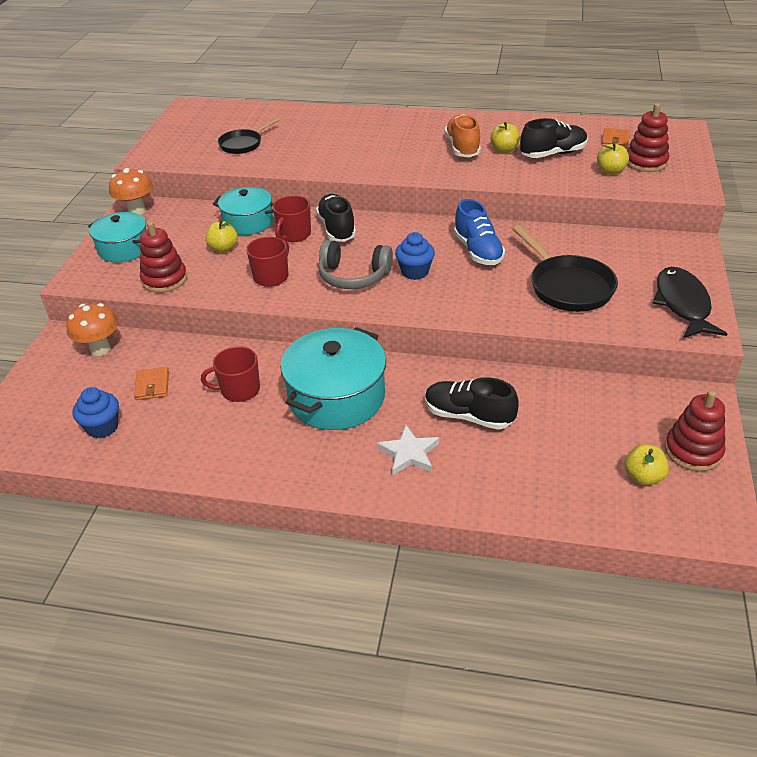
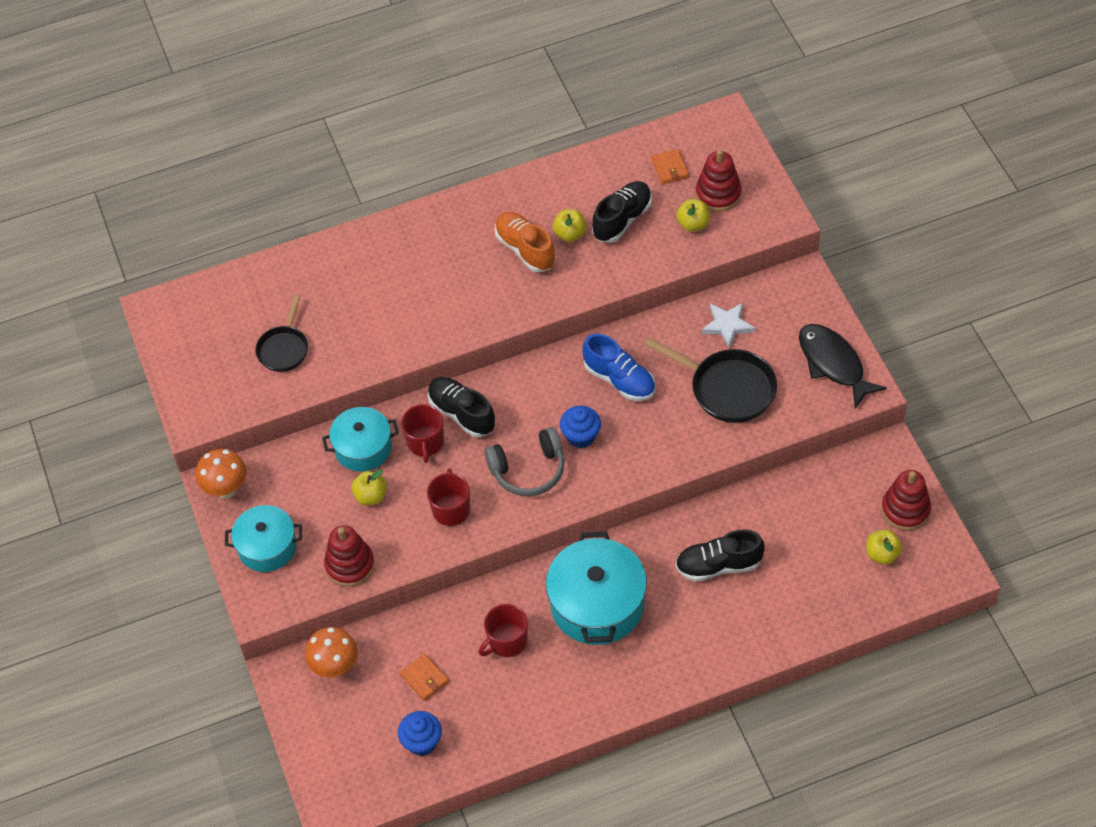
camera: 30 degrees left, 15 degrees up
(409, 453) = (697, 627): white star -> white star (727, 325)

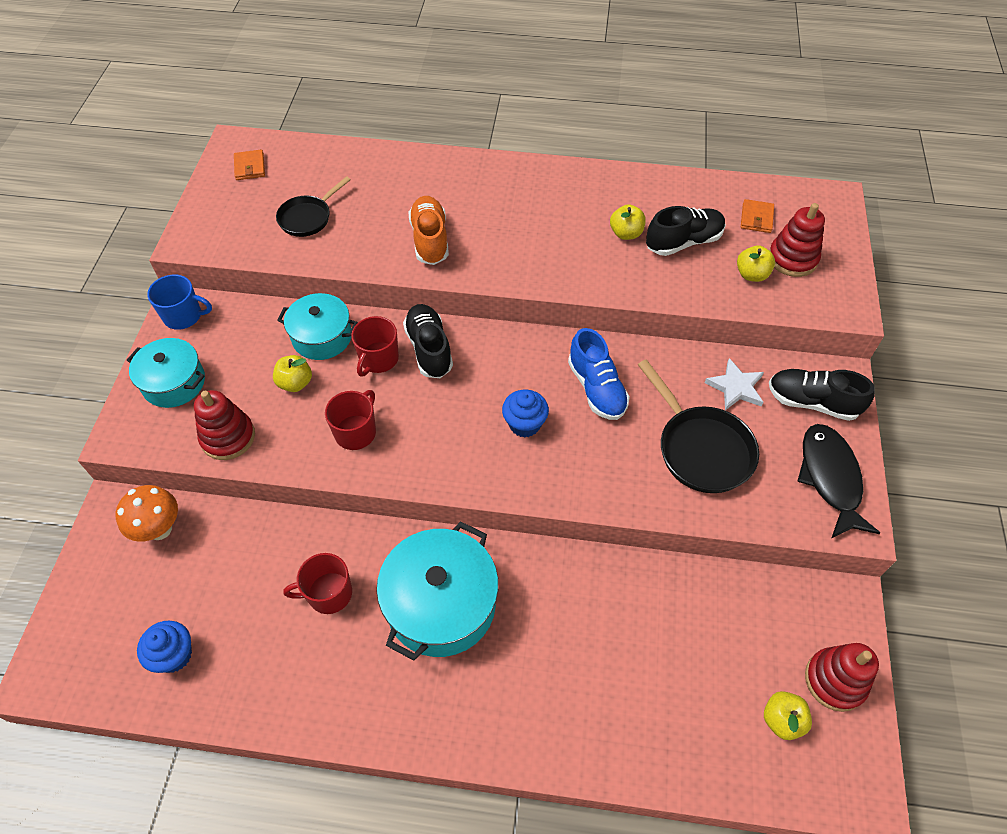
camera: 25 degrees right, 0 degrees up
(226, 489) = (184, 316): orange mushroom -> blue mug
(424, 678) = (226, 588): orange wallet -> orange wallet (250, 167)
(525, 249) = (576, 229): orange shoe -> orange shoe (430, 240)
(528, 470) = (453, 431): grey headphones -> none
(718, 565) = (590, 631): black shoe -> black shoe (812, 402)

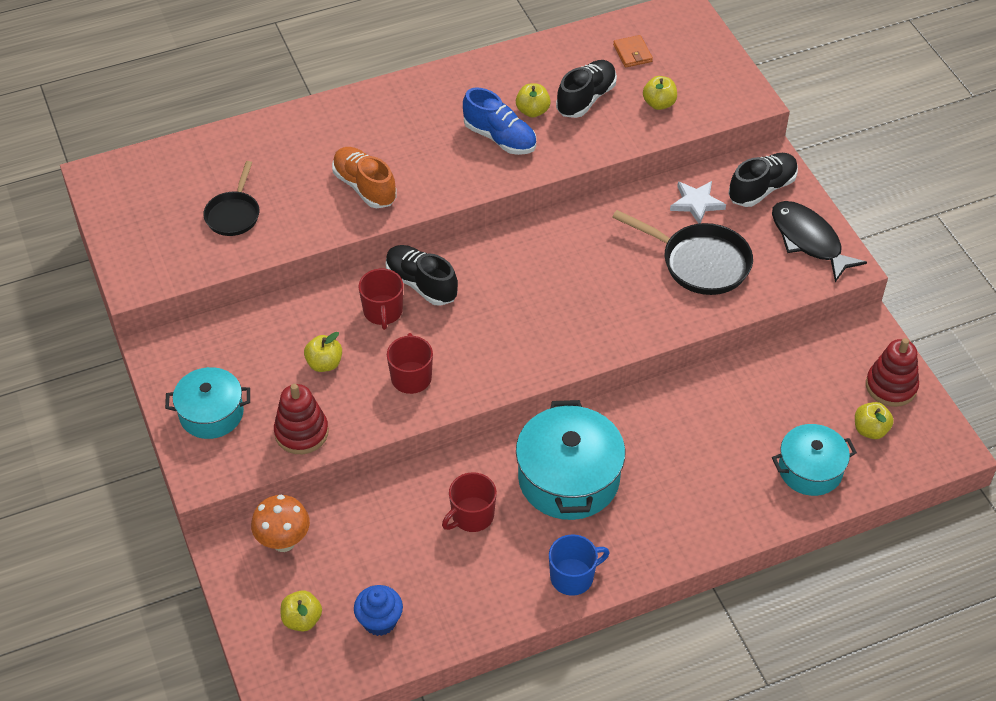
camera: 30 degrees left, 5 degrees down
(115, 614) = (302, 619): none -> yellow apple
(184, 316) = (168, 355): blue mug -> blue mug (573, 577)
(250, 167) = (134, 191): orange wallet -> none
(322, 337) = (316, 316): turquoise pot -> turquoise pot (810, 470)
(524, 424) = (548, 307): blue cupcake -> none
(596, 388) = (586, 253): blue shoe -> blue shoe (500, 138)
(792, 259) = (683, 77): red stacking toy -> none
(812, 402) = (762, 189): black shoe -> black shoe turned 150 degrees clockwise

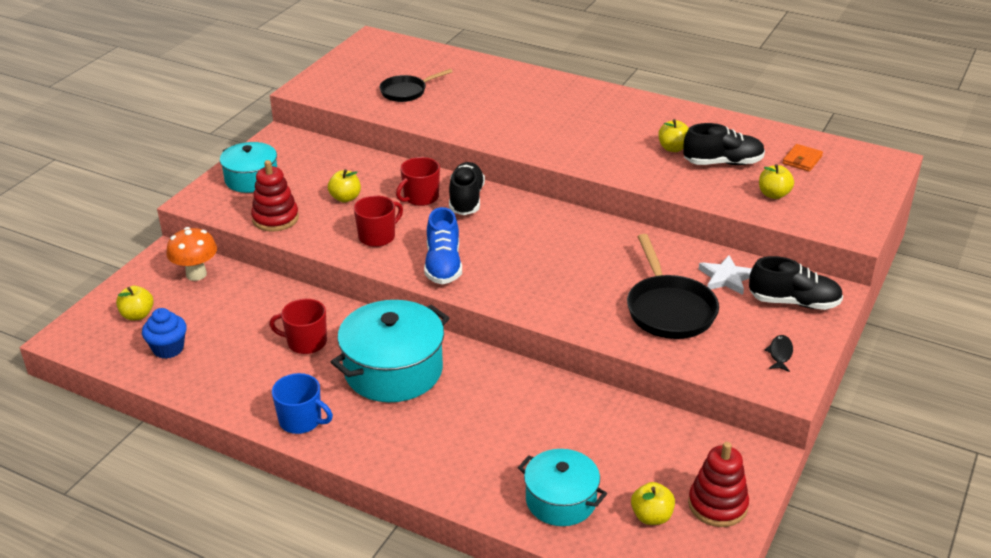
camera: 50 degrees right, 15 degrees down
(365, 187) = (499, 122): orange shoe -> none
(500, 138) = (626, 148): blue shoe -> blue shoe (443, 265)
(808, 240) = (780, 354): black fish -> black fish, size x0.44

